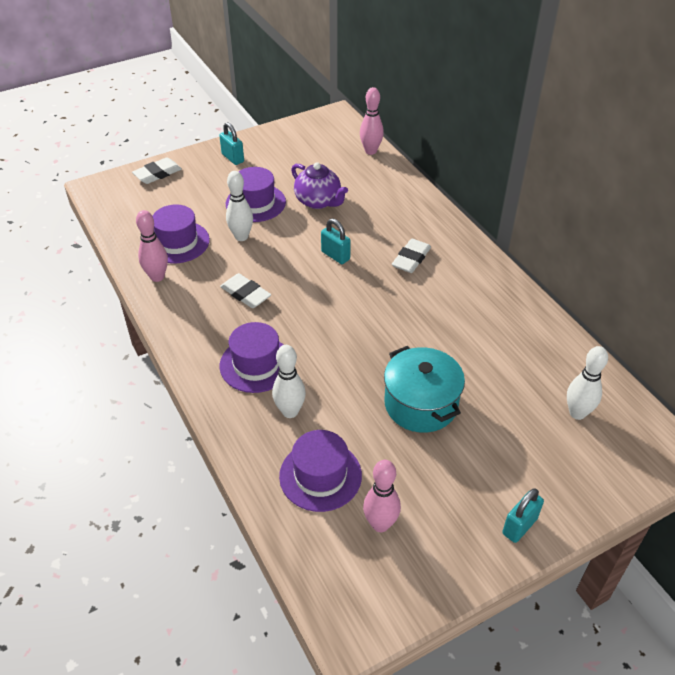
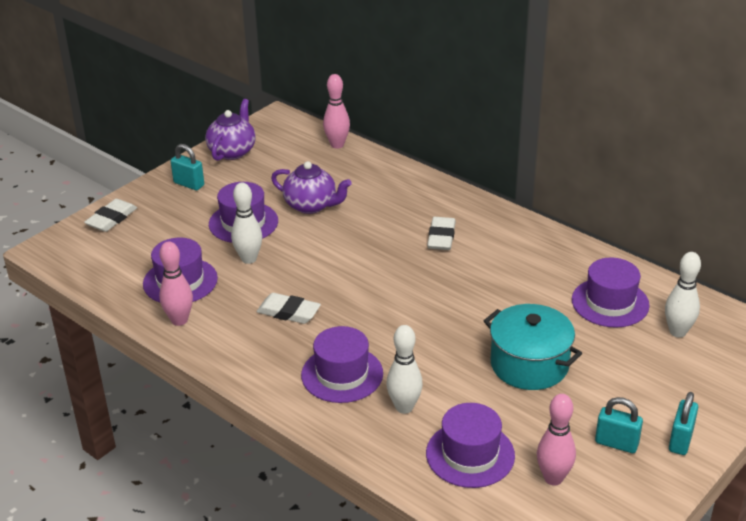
camera: 20 degrees left, 10 degrees down
(283, 137) = (232, 151): none -> purple teapot
(335, 255) = (361, 253): turquoise padlock -> turquoise padlock (616, 443)
(528, 364) = (610, 302): none -> purple hat

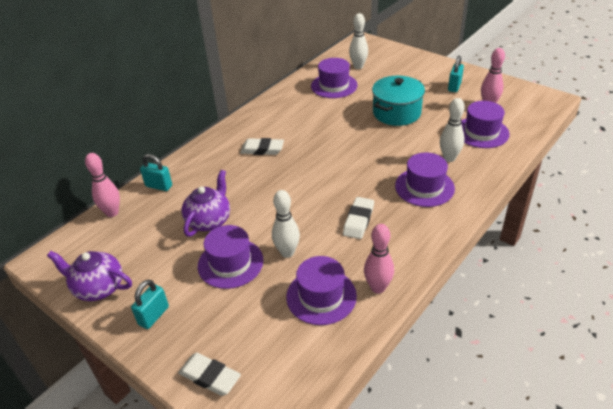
camera: 90 degrees left, 5 degrees up
(680, 440) = (445, 69): turquoise padlock -> turquoise padlock (159, 186)

